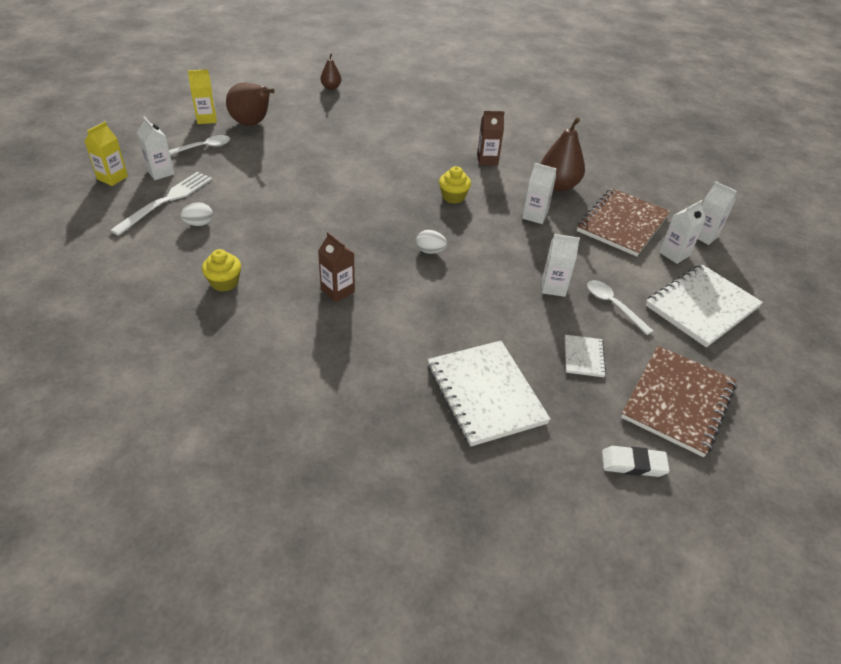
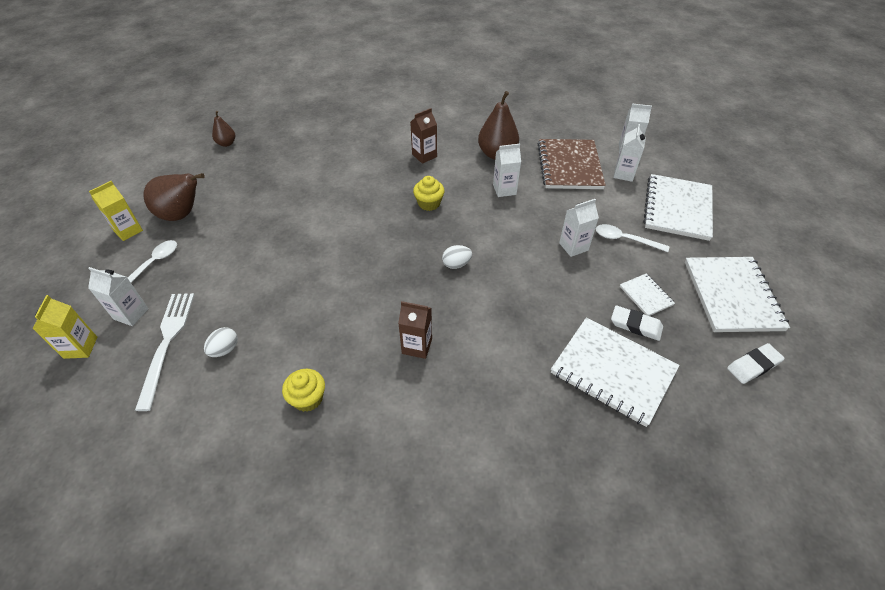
camera: 30 degrees left, 5 degrees up
(547, 373) = (636, 325): none -> white eraser
(678, 401) = (732, 295): brown notebook -> white notebook

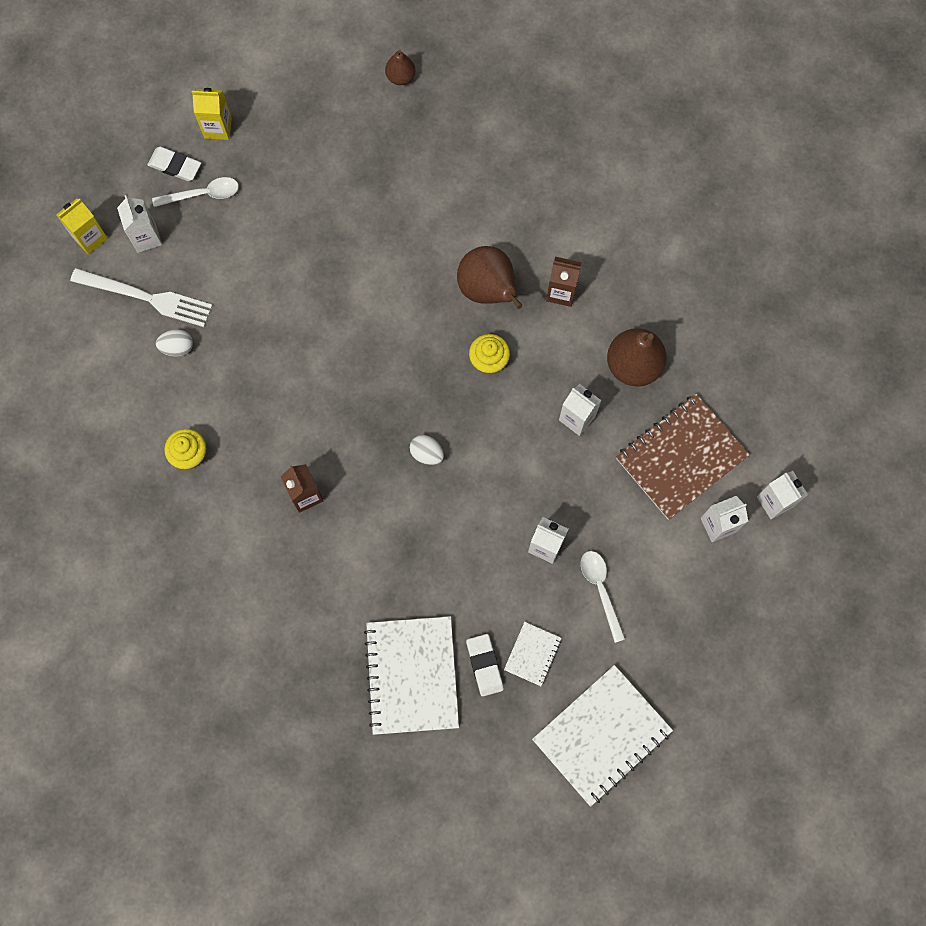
camera: 50 degrees right, 25 degrees up
(167, 343) = (146, 297): white fork -> white fork turned 60 degrees clockwise
(182, 215) = (274, 150): brown pear -> brown pear (488, 290)
(677, 208) = (702, 616): white notebook -> none
(753, 365) = (519, 793): white eraser -> white eraser (175, 166)

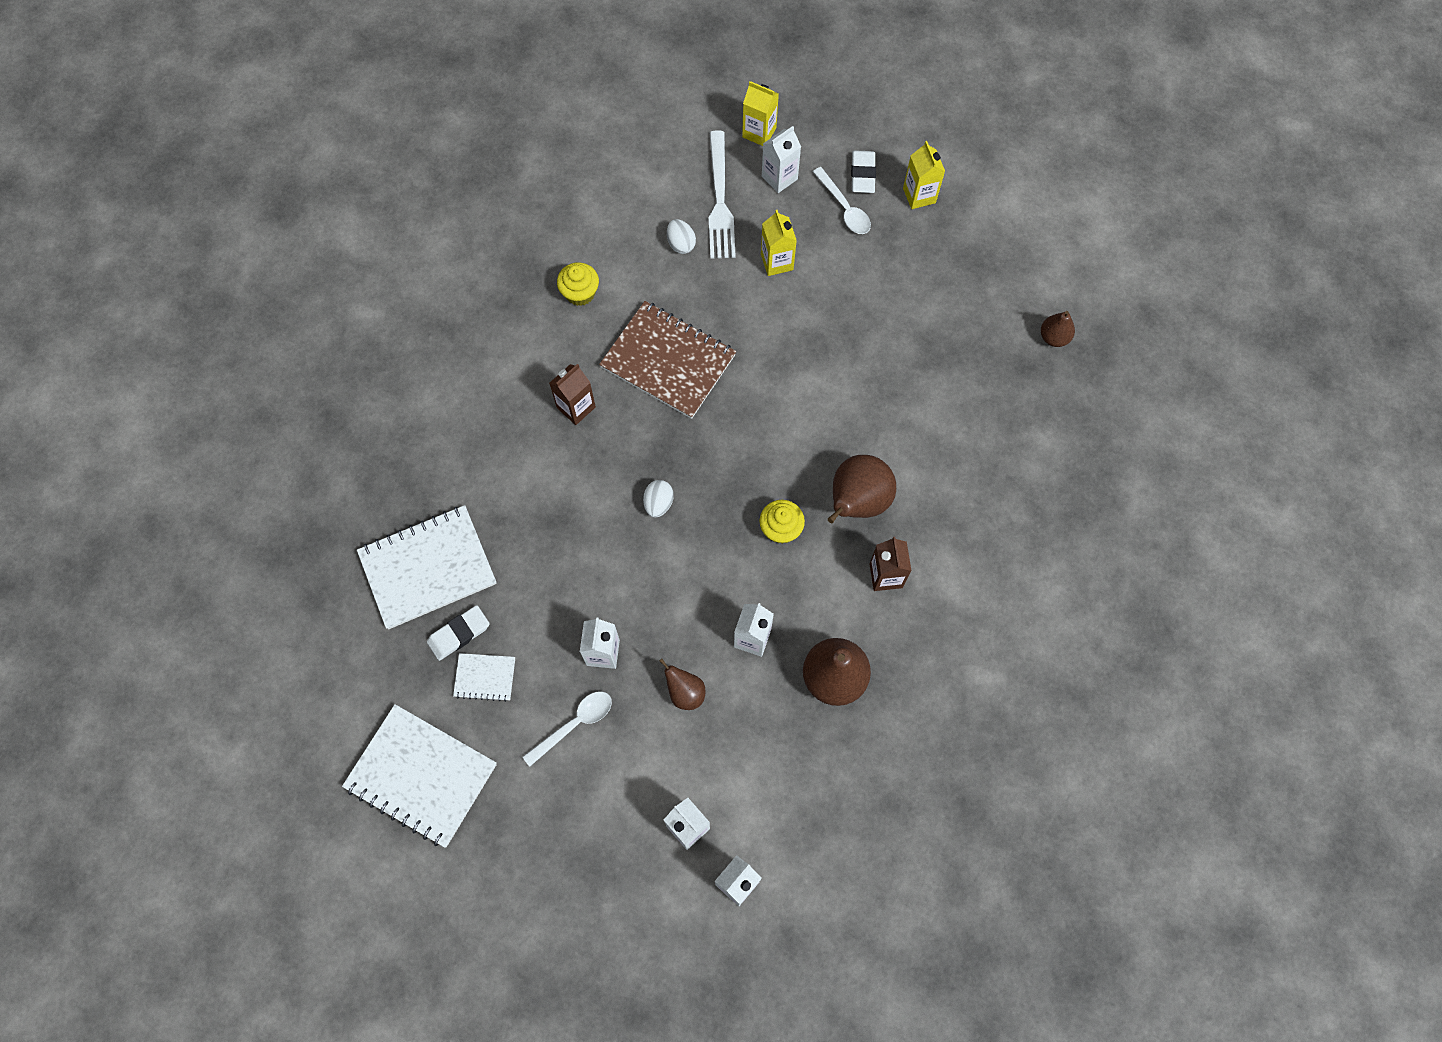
camera: 70 degrees right, 5 degrees down
(232, 271) = (777, 262): none -> yellow carton
(604, 489) = (685, 692): none -> brown pear
(681, 457) = (749, 762): brown notebook -> brown notebook (668, 361)

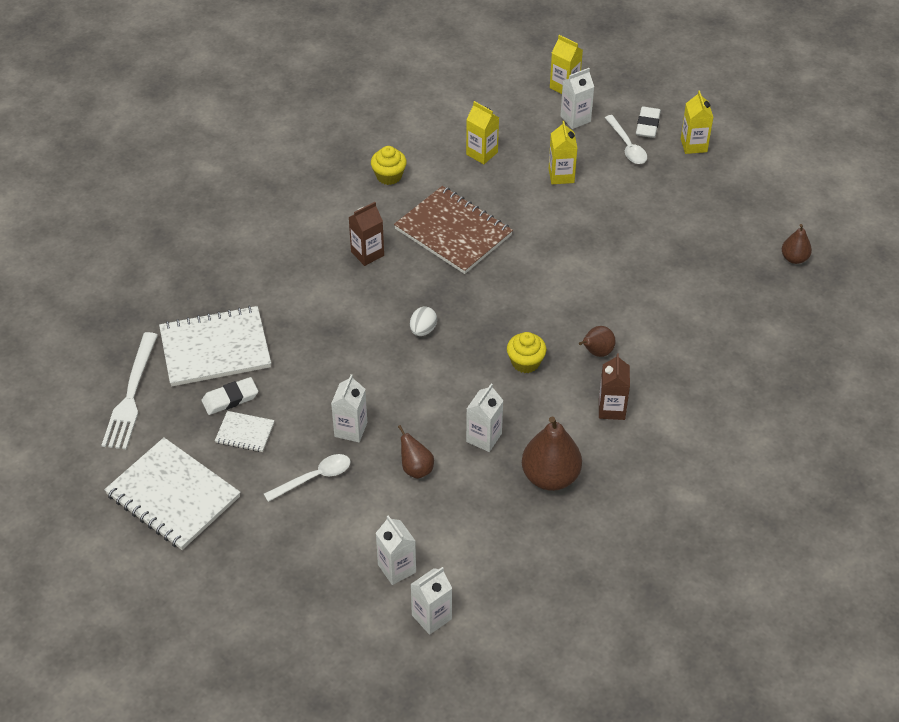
camera: 10 degrees right, 20 degrees down
(681, 244) = (482, 153): white egg -> yellow carton
(720, 199) = (521, 127): white fork -> white fork (131, 395)
(857, 502) = (596, 352): brown pear -> brown pear, size x0.55

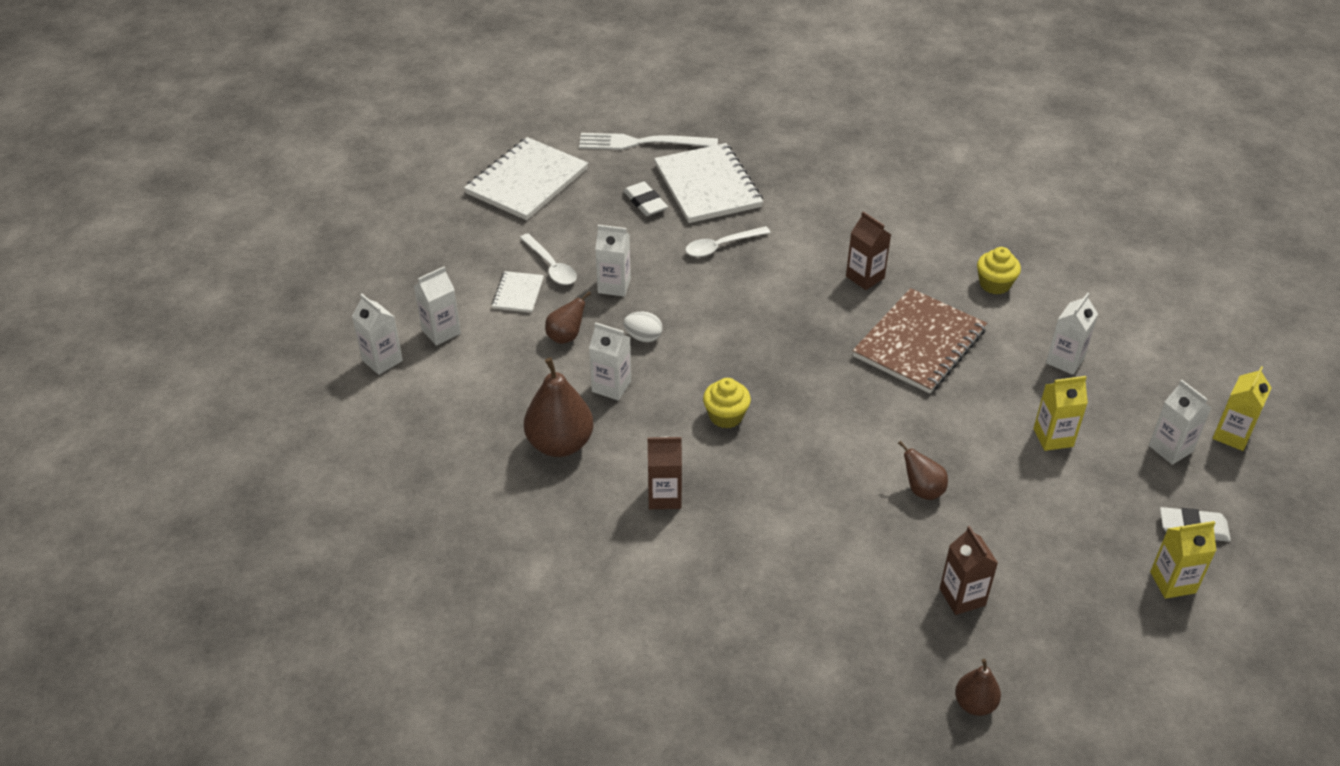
camera: 85 degrees right, 5 degrees down
(245, 433) = (603, 216): white notebook -> white notebook (518, 293)
(423, 330) = (760, 328): white egg -> white egg (643, 337)
(482, 153) = (1065, 360): yellow carton -> white carton
(596, 352) = (752, 480): brown pear -> brown pear (922, 490)
(627, 146) = (1139, 505): white spoon -> white spoon (721, 246)
(708, 249) = (962, 597): none -> brown carton

